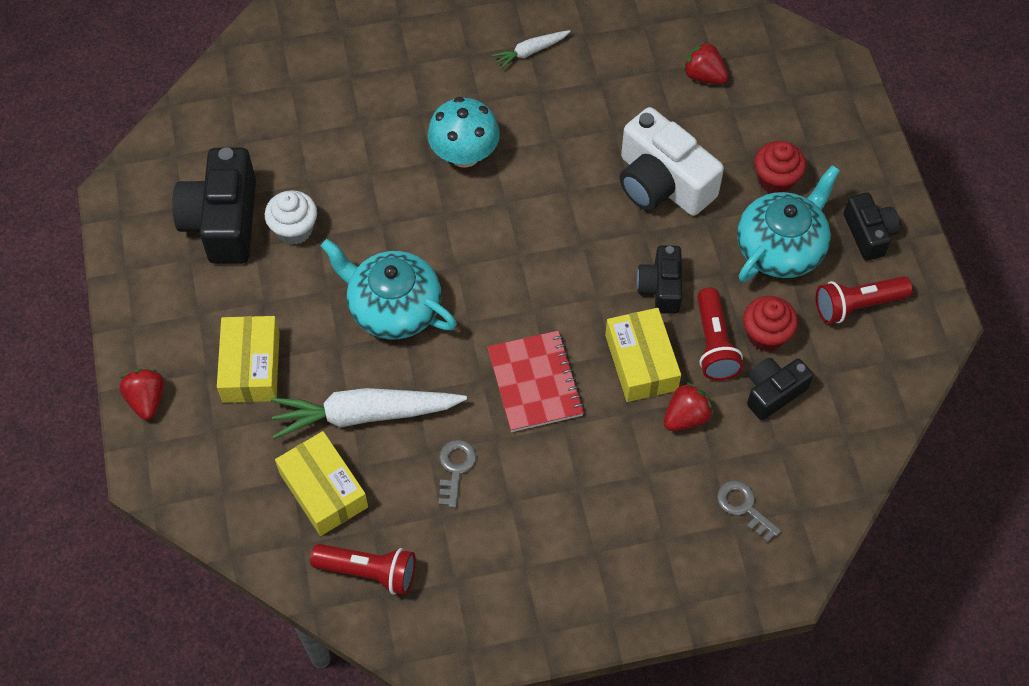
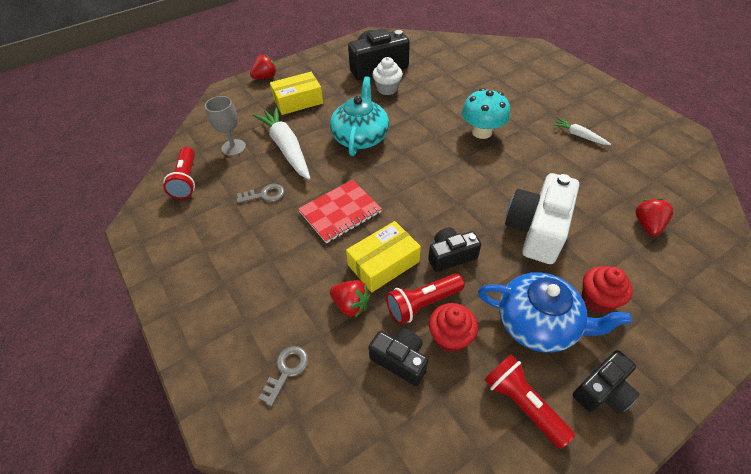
camera: 70 degrees right, 10 degrees down
(323, 490) = (233, 147): yellow box -> grey goblet
(781, 247) = (538, 323): turquoise teapot -> blue teapot

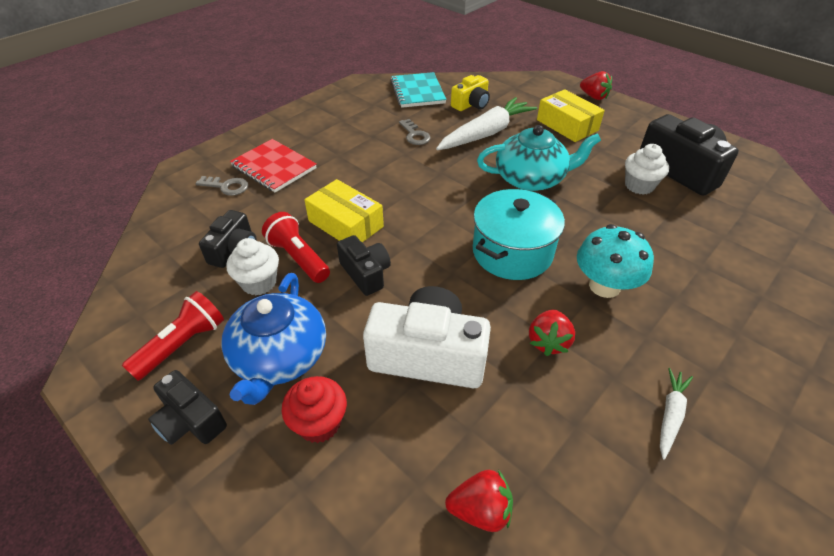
camera: 75 degrees right, 5 degrees down
(186, 180) = (417, 92): red flashlight -> turquoise notebook
(233, 147) = (471, 104): grey goblet -> yellow camera
(340, 212) = (407, 184): red notebook -> red notebook (274, 167)
(351, 305) = (293, 210): red strawberry -> red strawberry (548, 342)
(442, 166) = (512, 252): none -> turquoise pot
(450, 337) = (259, 283): red cupcake -> white cupcake

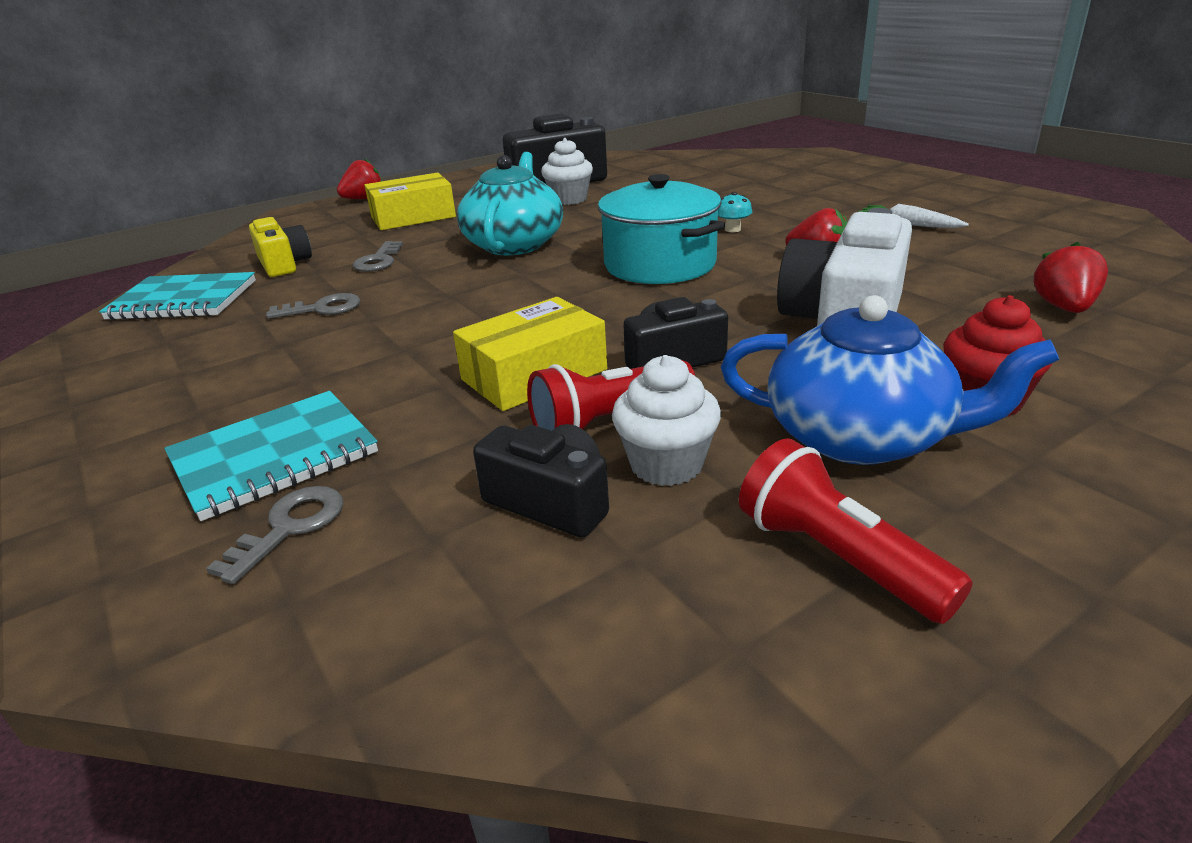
camera: 75 degrees left, 15 degrees down
(190, 421) = (1028, 530): black camera -> none
(274, 167) = (274, 457): red notebook -> turquoise notebook
(485, 133) = (379, 260): white carrot -> grey key
(604, 286) = (732, 229): turquoise mushroom -> turquoise mushroom, size x0.44

